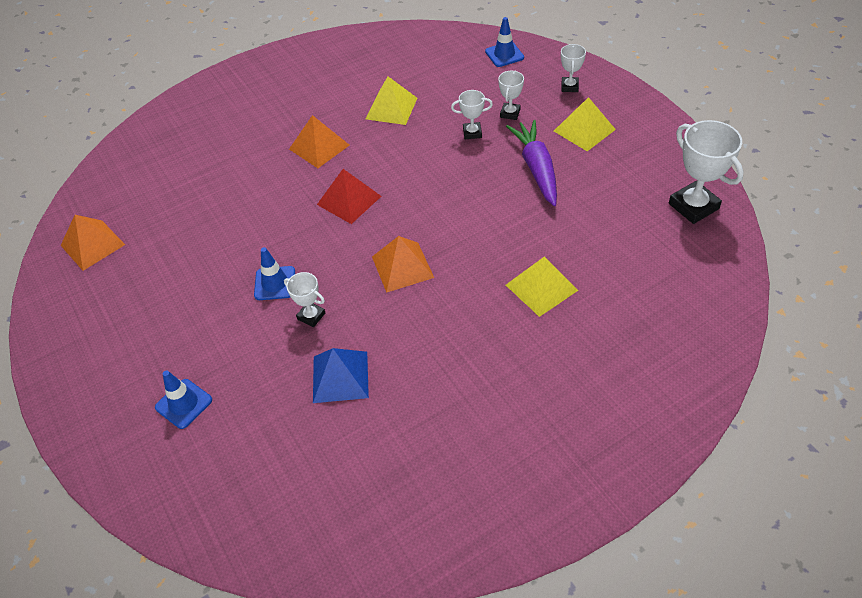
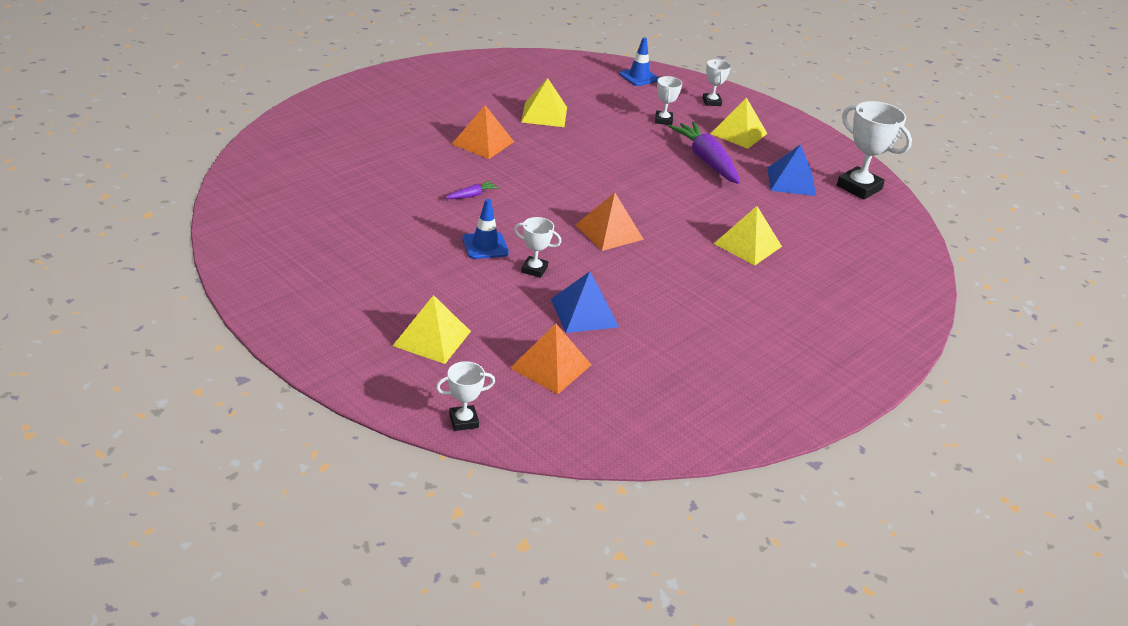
camera: 20 degrees left, 15 degrees down
(92, 245) = (269, 218): orange pyramid -> orange pyramid (551, 366)
(184, 404) = (432, 338): blue traffic cone -> yellow pyramid
(285, 216) = (471, 195): none -> purple carrot
(349, 200) = (533, 183): red pyramid -> none
(472, 133) = (633, 134): white trophy -> white trophy (463, 421)
(619, 197) = (791, 181): none -> blue pyramid

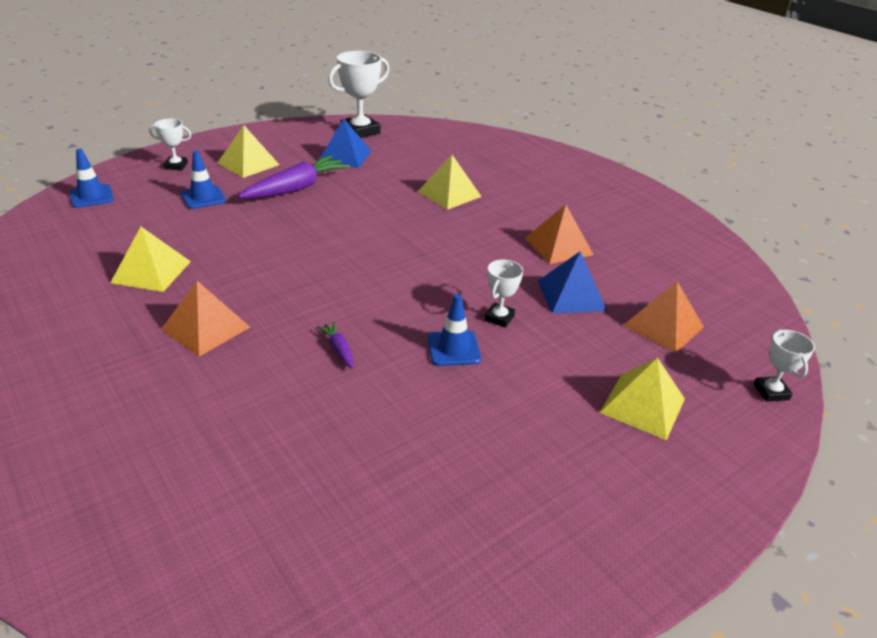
camera: 80 degrees left, 0 degrees up
(609, 232) = (426, 262): orange pyramid -> orange pyramid (558, 246)
(663, 120) = (203, 197): white trophy -> blue traffic cone
(706, 160) = (296, 188): purple carrot -> purple carrot turned 150 degrees clockwise

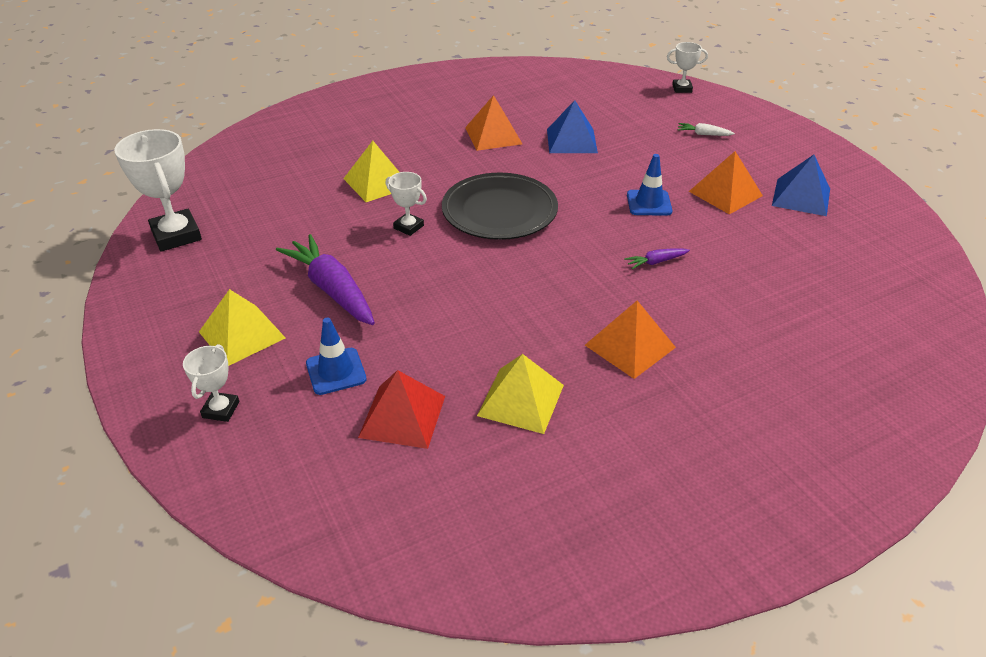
camera: 80 degrees left, 5 degrees up
(92, 196) = (299, 495): blue traffic cone -> none
(149, 224) = (402, 416): none -> red pyramid
(345, 156) = (251, 250): blue pyramid -> blue pyramid (801, 197)
(417, 254) = (499, 211): none -> black plate
(499, 318) = (605, 177): white trophy -> white trophy (408, 227)
(643, 405) = (703, 134): yellow pyramid -> white carrot
(663, 326) = (612, 110): orange pyramid -> orange pyramid (725, 193)

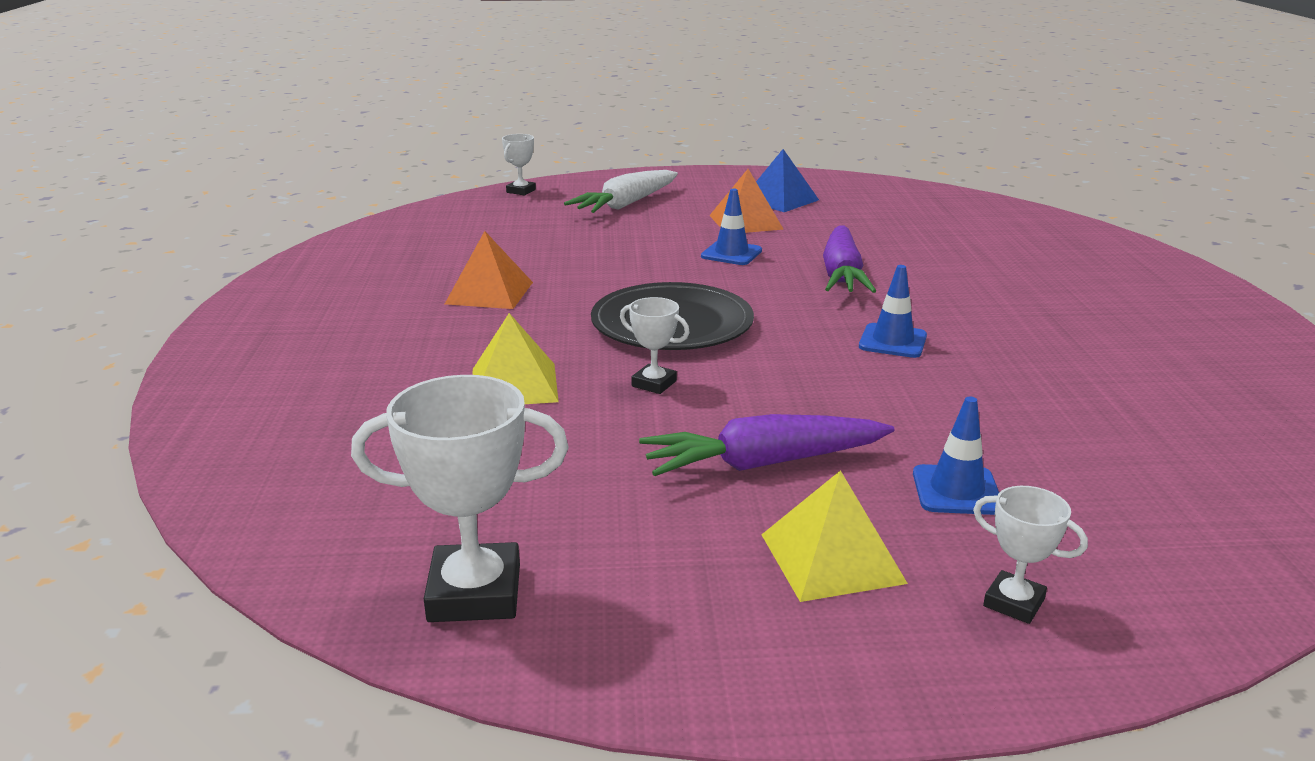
camera: 65 degrees left, 15 degrees down
(402, 416) = (1063, 459): red pyramid -> none
(408, 227) = (654, 383): white trophy -> white trophy turned 60 degrees clockwise
(520, 400) = (1050, 385): yellow pyramid -> none
(544, 309) = (892, 341): none -> blue traffic cone
(571, 141) = (560, 258): blue pyramid -> none
(630, 346) = (978, 316): orange pyramid -> none
(656, 262) = (842, 274): purple carrot -> purple carrot, size x2.25
(703, 134) = (626, 204): white carrot -> white carrot, size x2.25

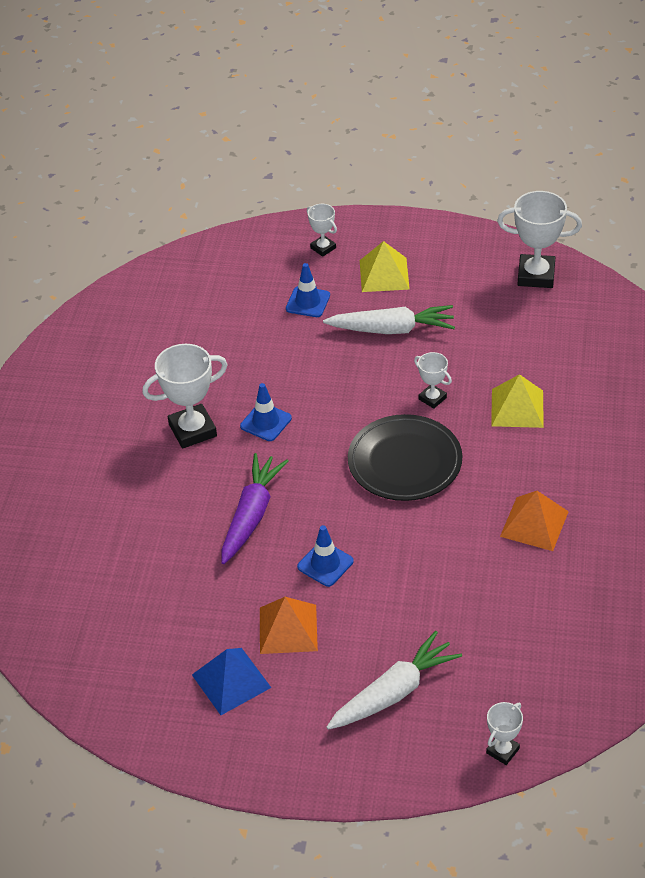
camera: 165 degrees left, 20 degrees up
(763, 463) = (392, 329): purple carrot -> white carrot
(988, 327) = (192, 430): none -> white trophy

